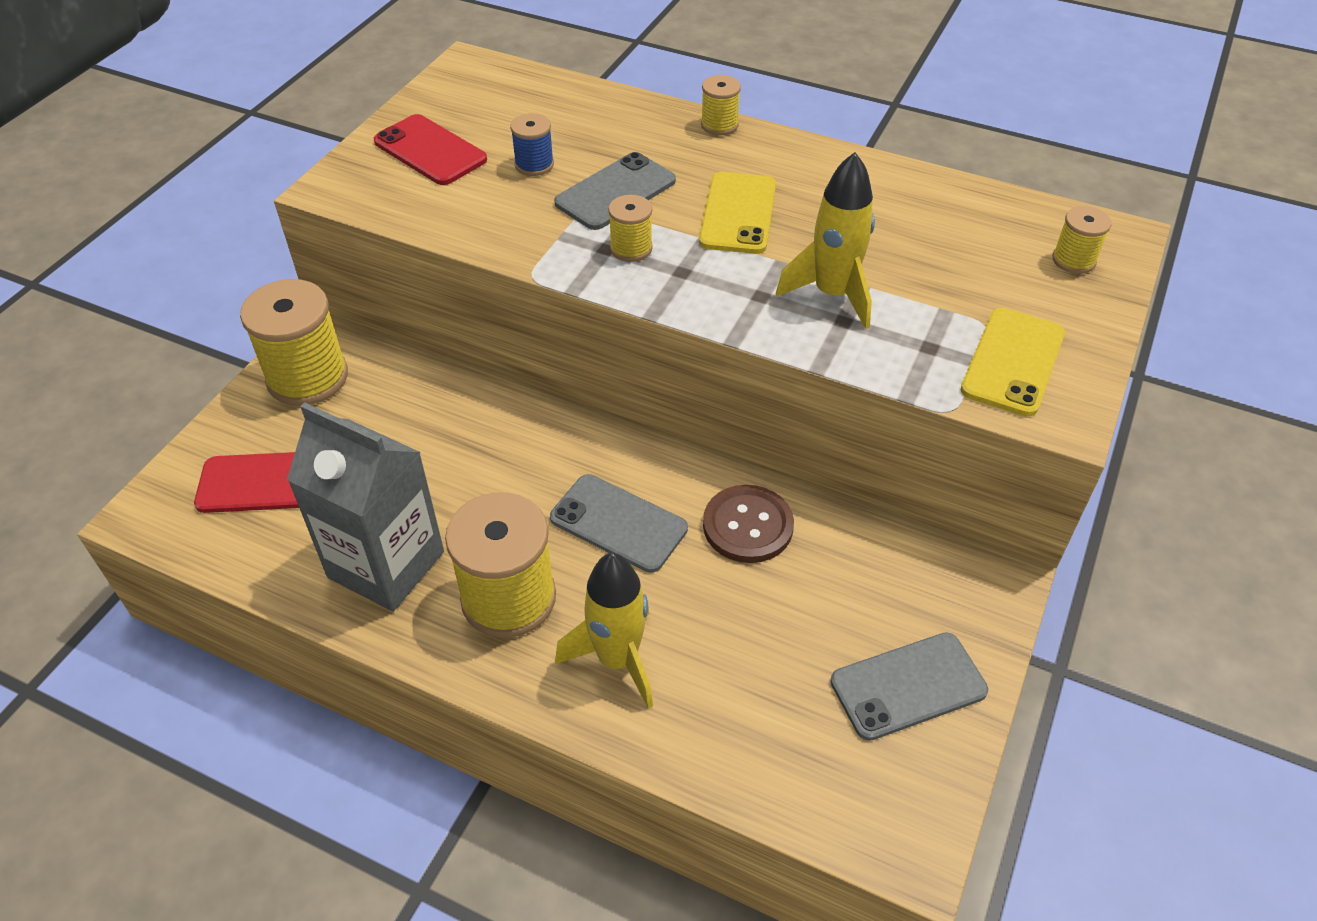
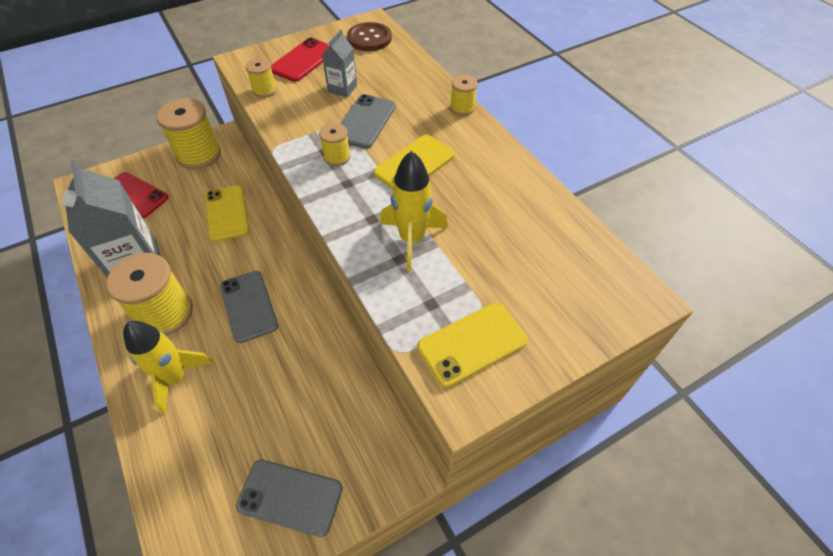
camera: 35 degrees right, 5 degrees up
(430, 151) = (303, 60): red phone -> red phone turned 45 degrees clockwise
(449, 431) = (227, 213): none -> yellow phone
(534, 164) = (342, 89): blue spool -> grey carton
(615, 192) = (365, 122): grey phone -> grey phone turned 60 degrees counterclockwise
(748, 526) = (305, 347): brown button -> brown button (369, 38)
(1073, 260) = (590, 298): yellow spool -> yellow spool (264, 90)

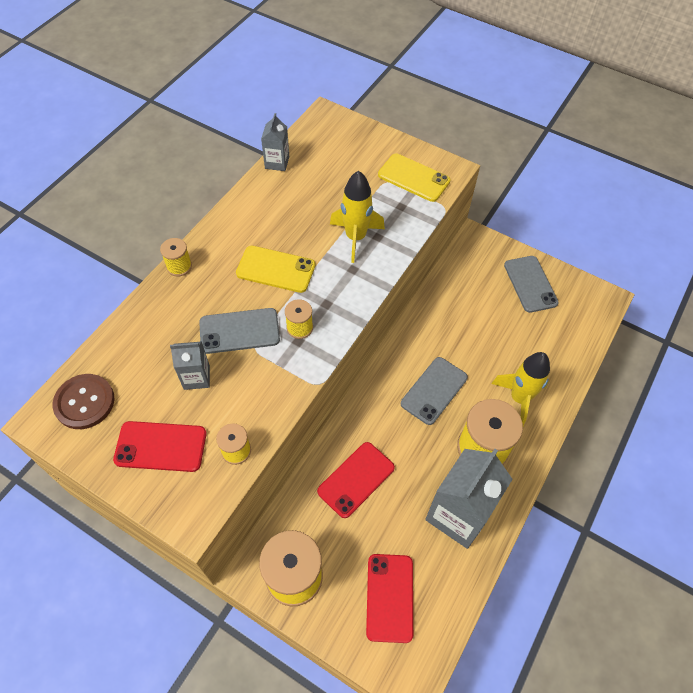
camera: 120 degrees left, 5 degrees up
(227, 213) = (356, 479): yellow phone -> red phone
(570, 217) = (277, 162): none -> grey carton

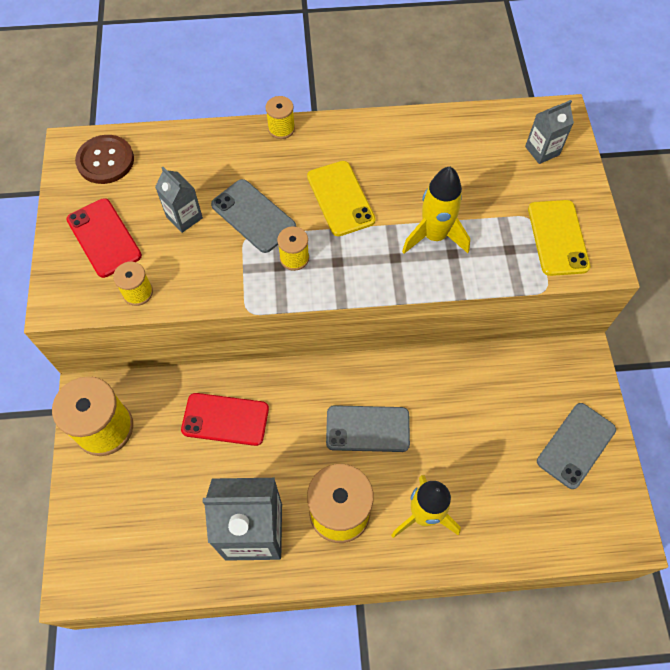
camera: 55 degrees right, 5 degrees up
(277, 162) = (462, 117): grey carton -> grey carton (542, 151)
(389, 597) = (135, 519): red phone -> none

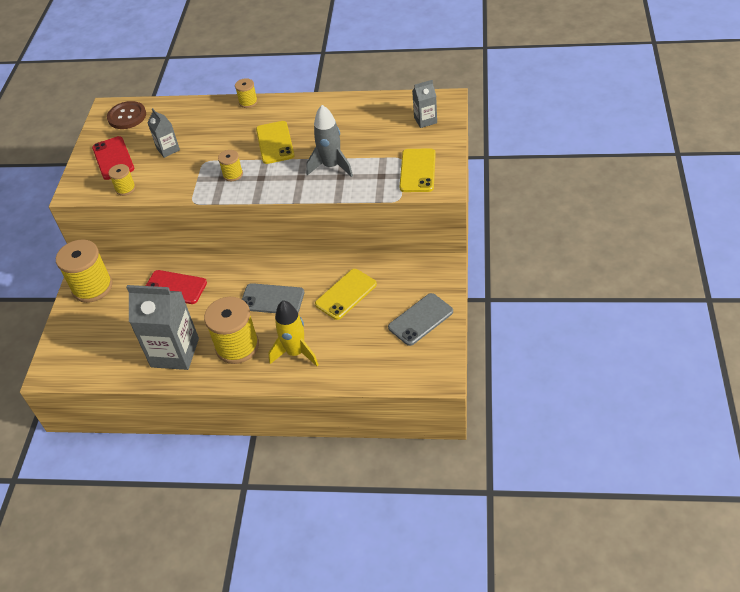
camera: 15 degrees right, 15 degrees down
(253, 216) = (213, 150): grey phone -> none
(434, 236) = (331, 166): yellow rocket -> grey rocket
(466, 412) = (346, 294): none -> yellow phone

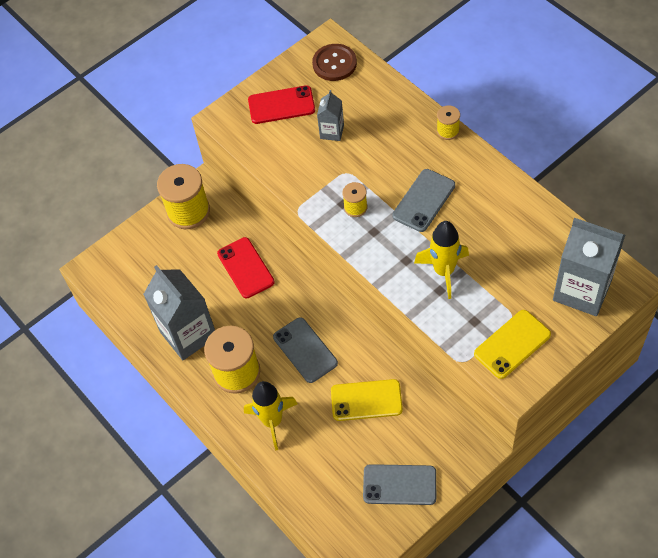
camera: 45 degrees right, 10 degrees up
(113, 158) = (281, 105): red phone -> red phone turned 60 degrees clockwise
(125, 188) = (261, 149): yellow spool -> none
(275, 143) = (424, 200): yellow phone -> grey phone
(331, 166) = (444, 271): grey rocket -> yellow rocket
(425, 120) = (582, 290): grey carton -> grey carton, size x2.00

